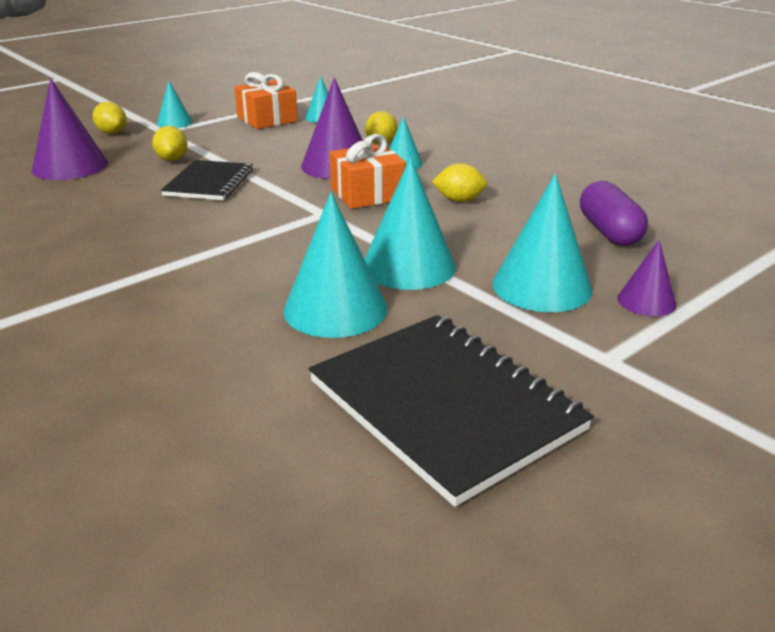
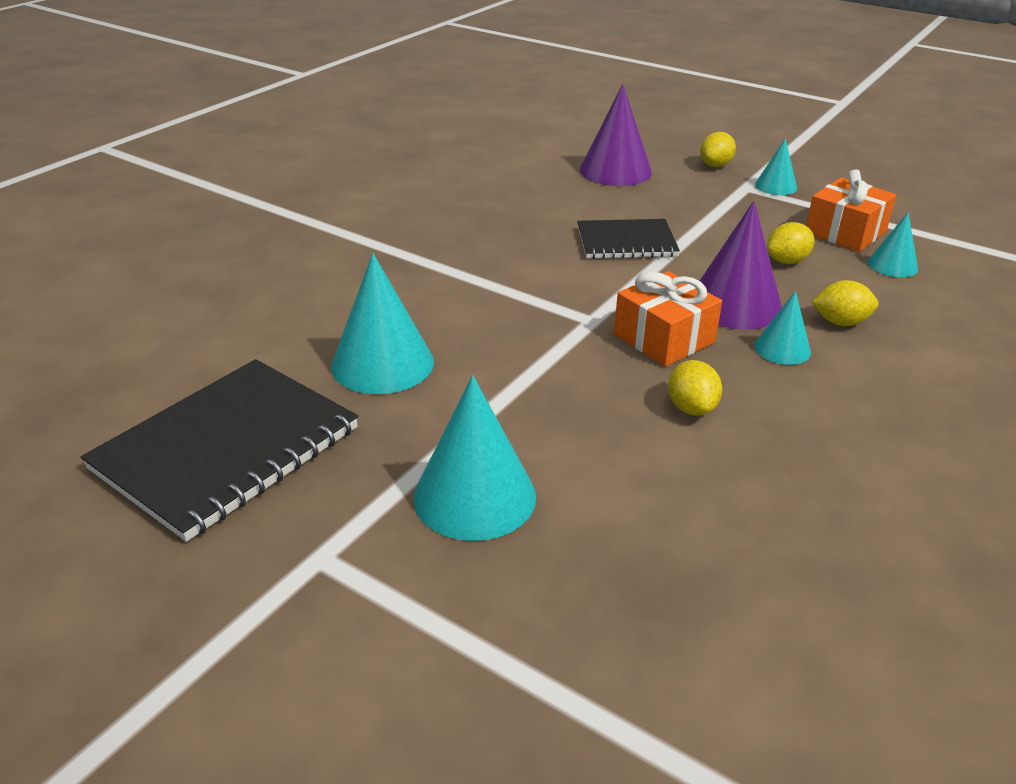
camera: 75 degrees right, 5 degrees up
(172, 159) = (671, 210): yellow lemon -> yellow lemon (787, 261)
(408, 266) = (488, 393): turquoise cone -> none
(609, 232) = (668, 555): purple capsule -> none
(646, 301) = (465, 592): purple cone -> none

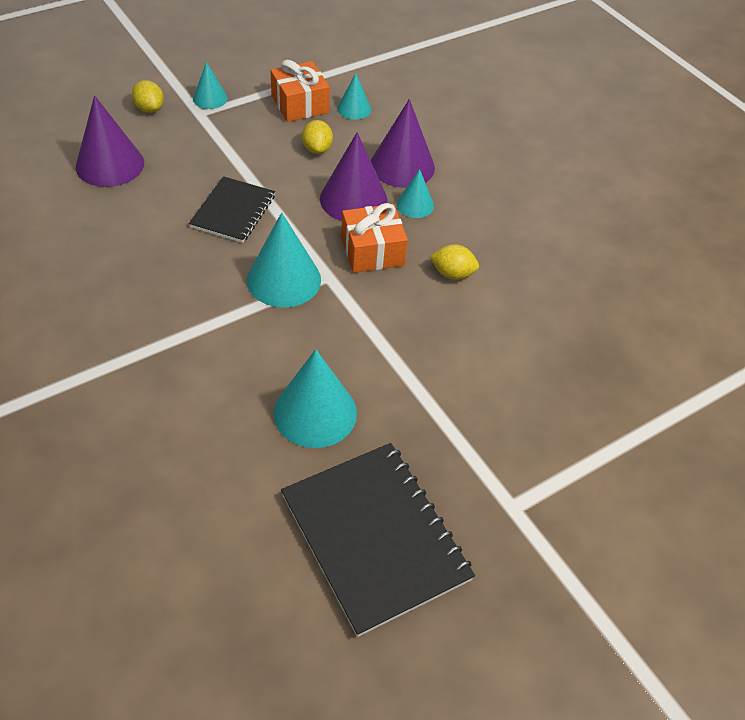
camera: 70 degrees left, 15 degrees up
(474, 496) = (489, 410): turquoise cone -> turquoise cone (284, 279)
(840, 322) = (402, 166): yellow lemon -> purple cone

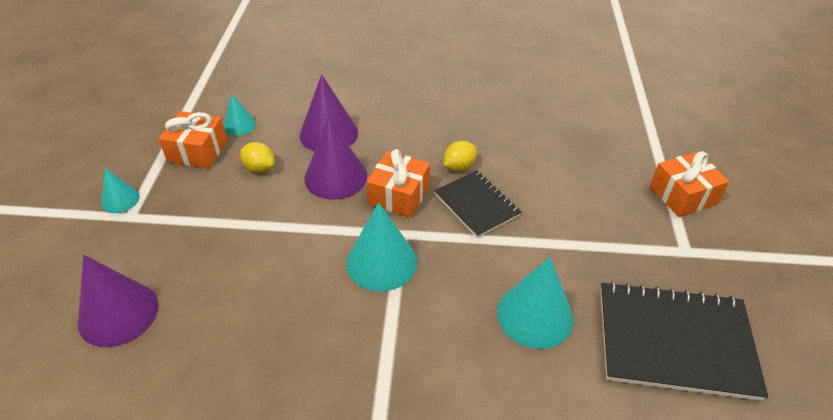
camera: 50 degrees left, 5 degrees down
(150, 109) = (81, 247): yellow lemon -> none
(233, 211) = (274, 255): black notebook -> black notebook (476, 205)
(415, 205) = (374, 148): turquoise cone -> none
(600, 476) = (683, 195): none -> orange gift

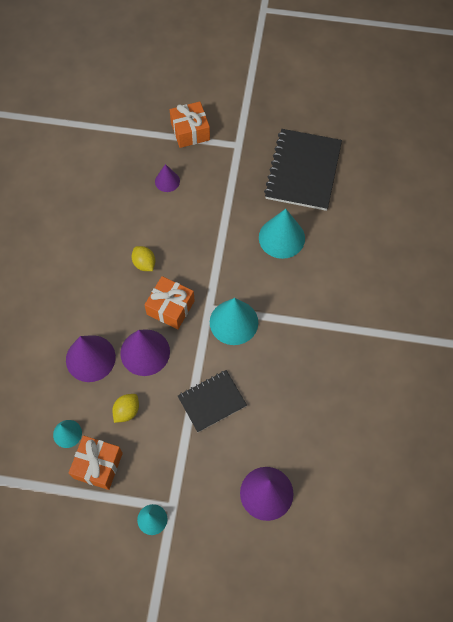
camera: 85 degrees left, 20 degrees up
(476, 205) = (186, 257): black notebook -> black notebook (212, 401)
(590, 178) = (167, 181): none -> purple cone

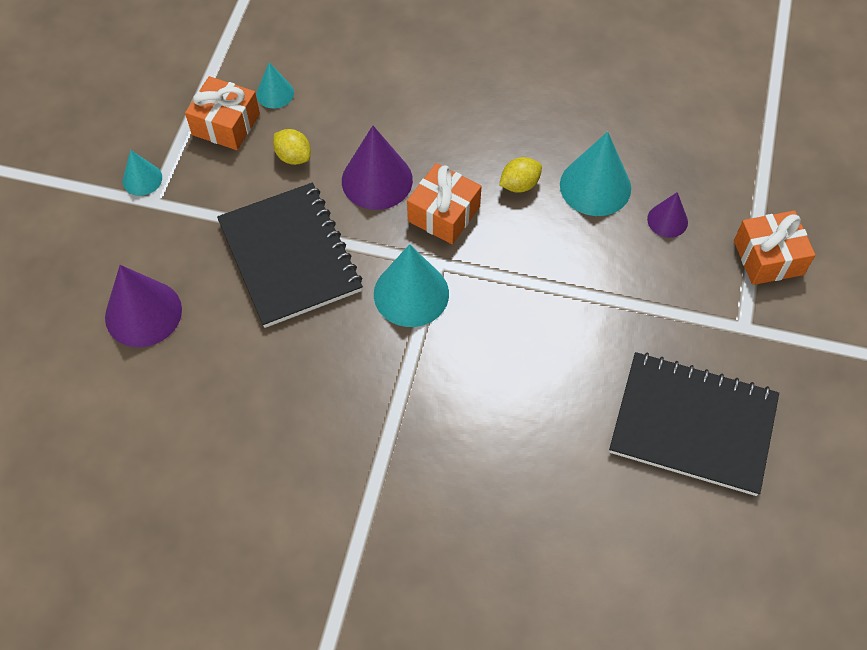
camera: 95 degrees right, 5 degrees down
(90, 358) = (376, 119): purple cone -> none
(212, 401) = (289, 256): black notebook -> black notebook, size x1.67
(281, 237) = (557, 376): turquoise cone -> turquoise cone (595, 186)

